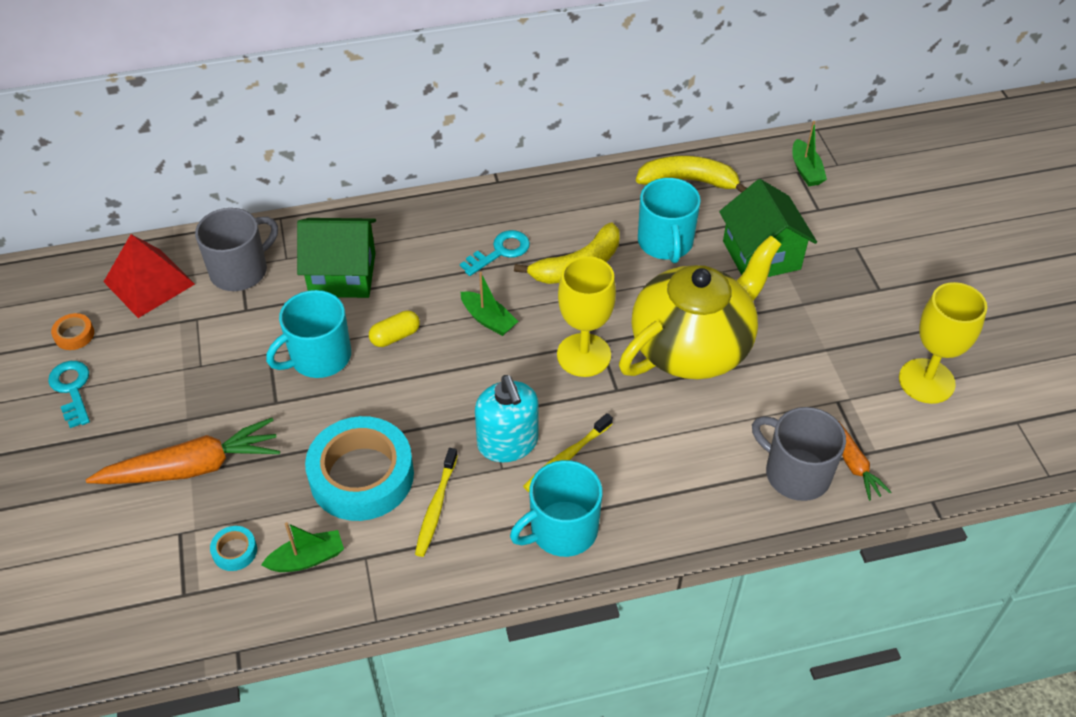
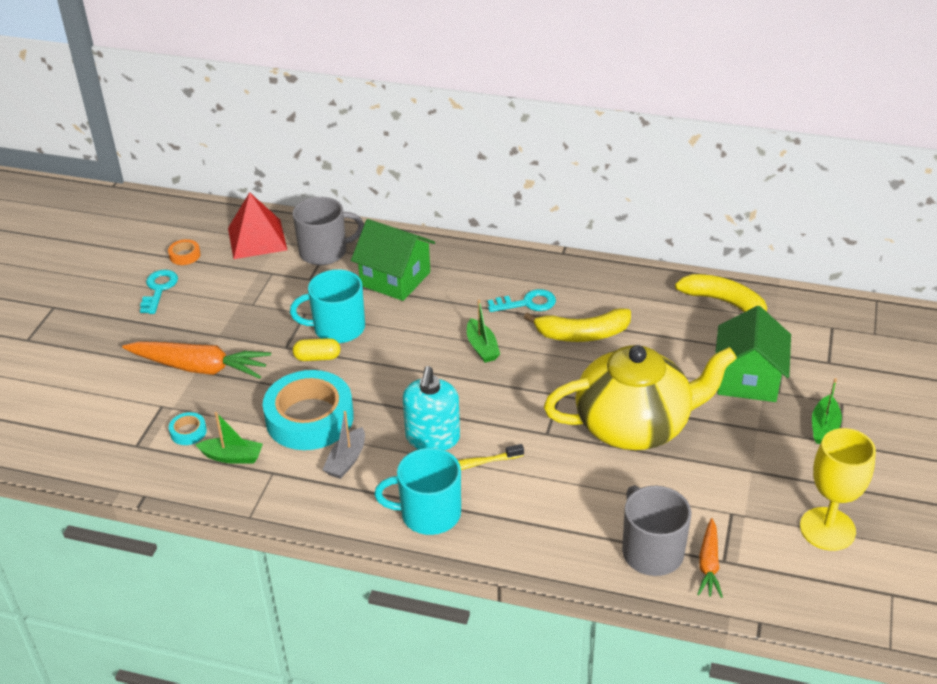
camera: 30 degrees right, 10 degrees down
(395, 336) = (403, 334): yellow capsule -> yellow capsule (317, 357)
(436, 507) = (346, 460): yellow toothbrush -> grey boat
(583, 355) = (538, 399): yellow goblet -> none
(665, 243) = (669, 342): turquoise mug -> none
(806, 170) = (840, 328): green boat -> green boat (824, 428)

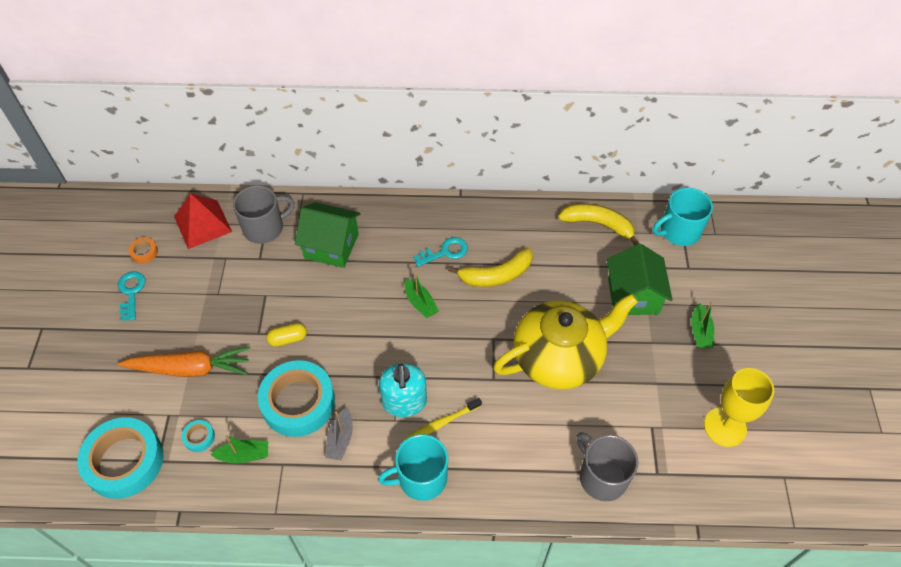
camera: 15 degrees left, 15 degrees up
(100, 440) = (124, 461): none -> turquoise tape
(337, 328) = (297, 305): turquoise mug -> turquoise mug (679, 231)
(709, 564) = (647, 480): orange carrot -> none

